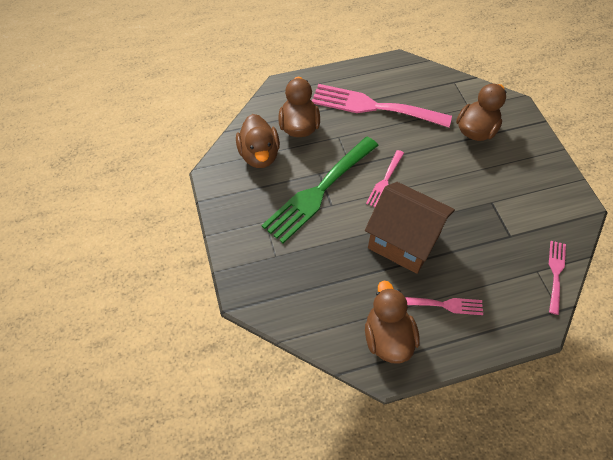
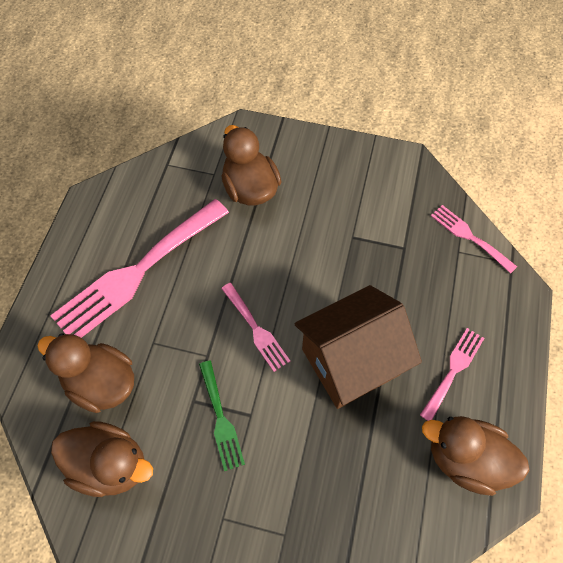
camera: 60 degrees left, 5 degrees up
(318, 192) = (221, 419): green fork -> green fork, size x0.49

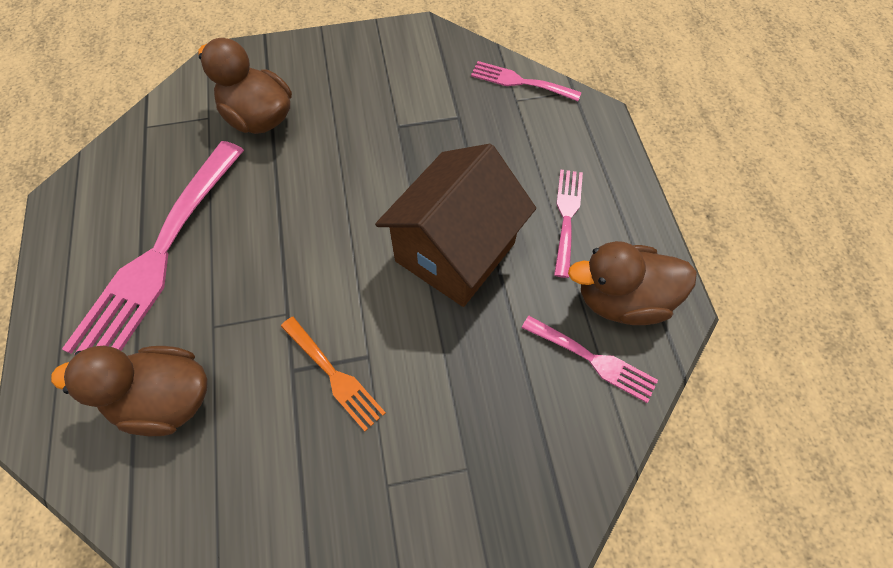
camera: 25 degrees left, 0 degrees up
(110, 464) = (218, 489): brown duck -> none
(221, 419) = (334, 376): green fork -> orange fork
(256, 329) = (333, 262): pink fork -> pink fork (594, 360)

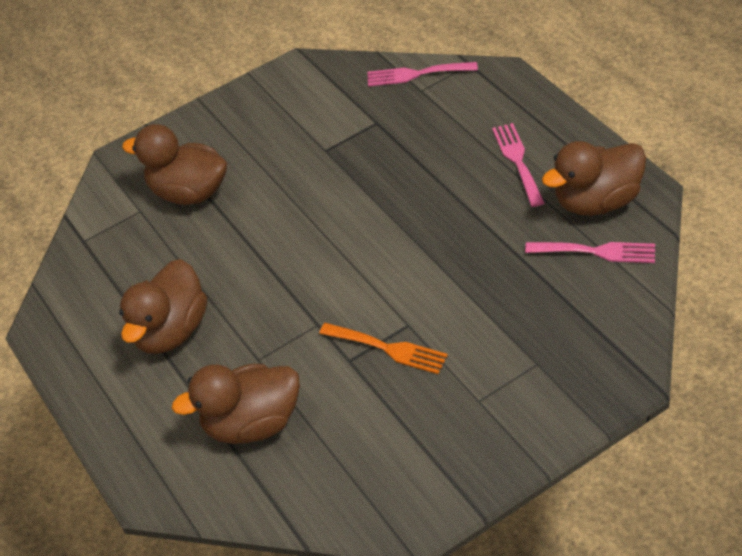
camera: 15 degrees left, 15 degrees down
(158, 257) = (171, 331): pink fork -> brown duck
(455, 252) = (436, 223): brown house -> none

